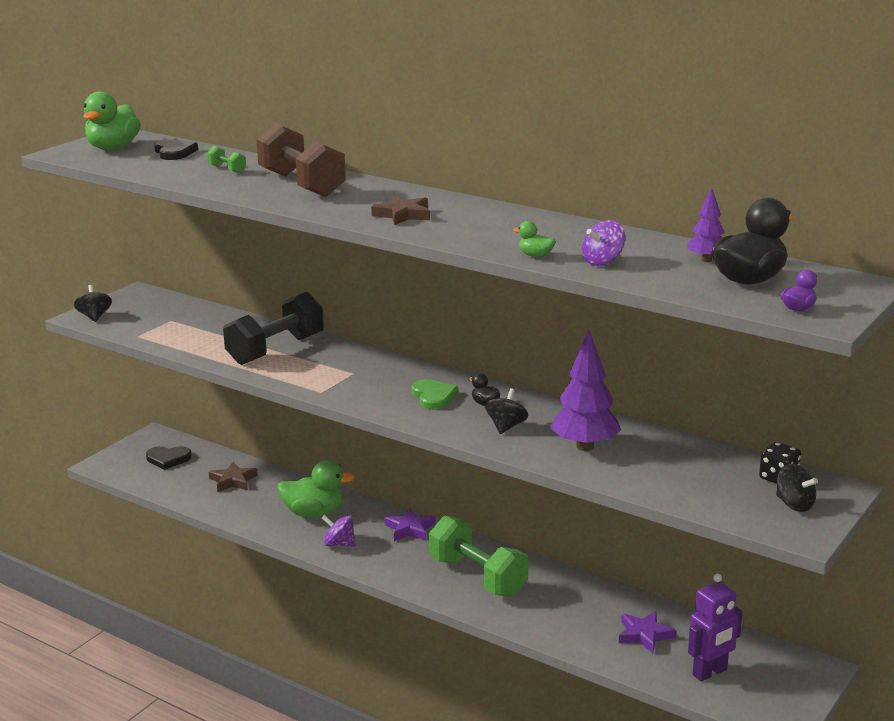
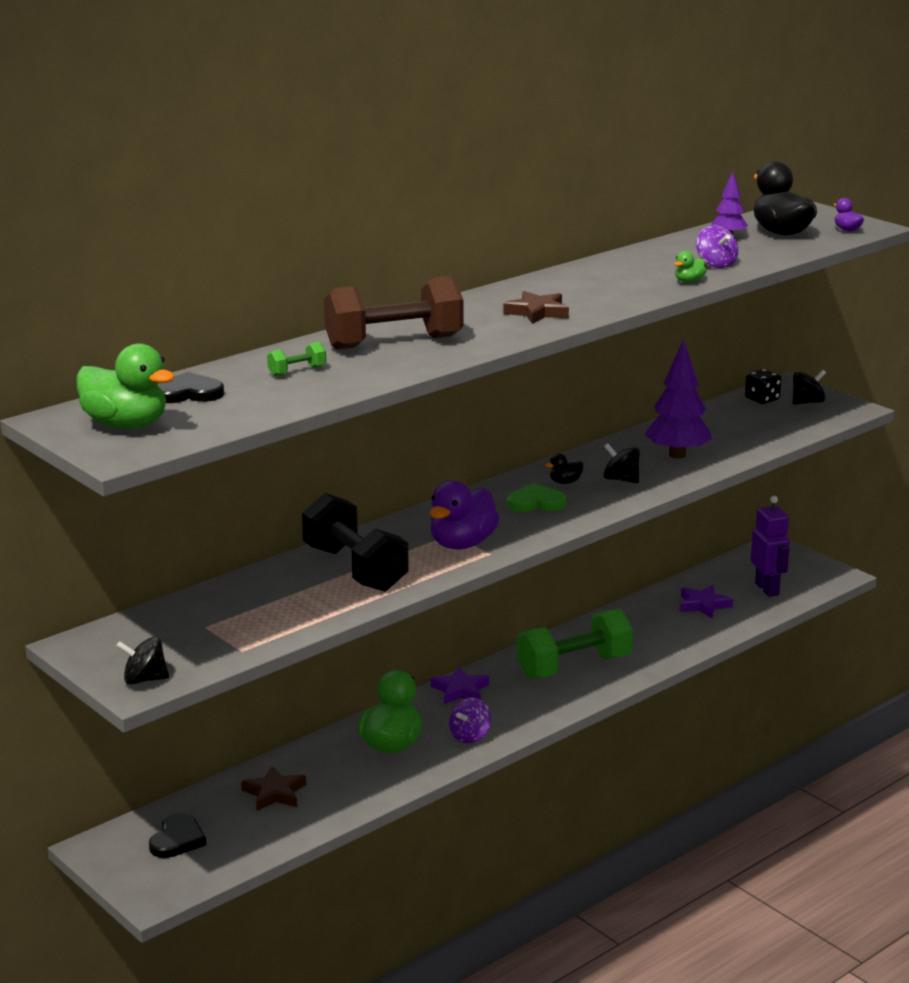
camera: 75 degrees left, 0 degrees up
(336, 379) = (462, 544): none -> purple duck

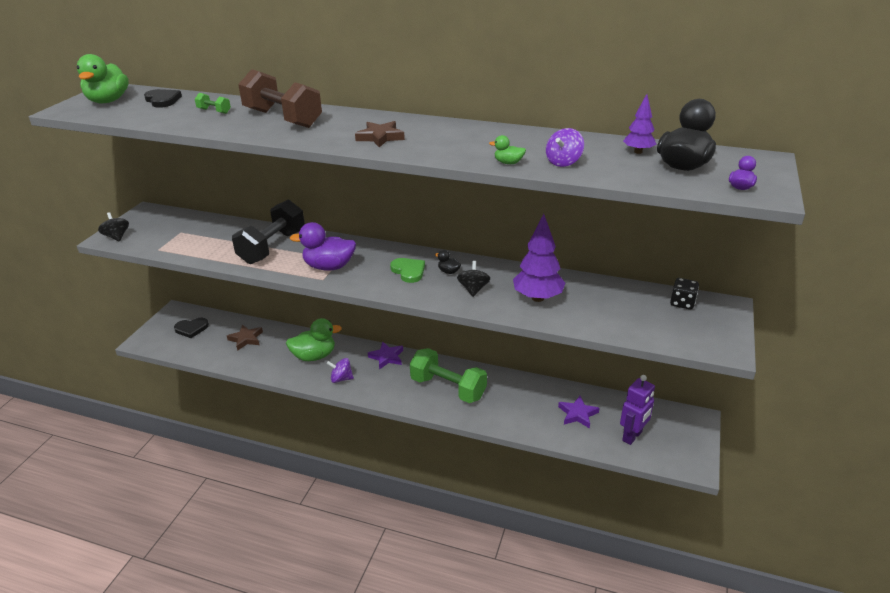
camera: 60 degrees right, 10 degrees up
(807, 402) = (706, 324): black spinning top -> none

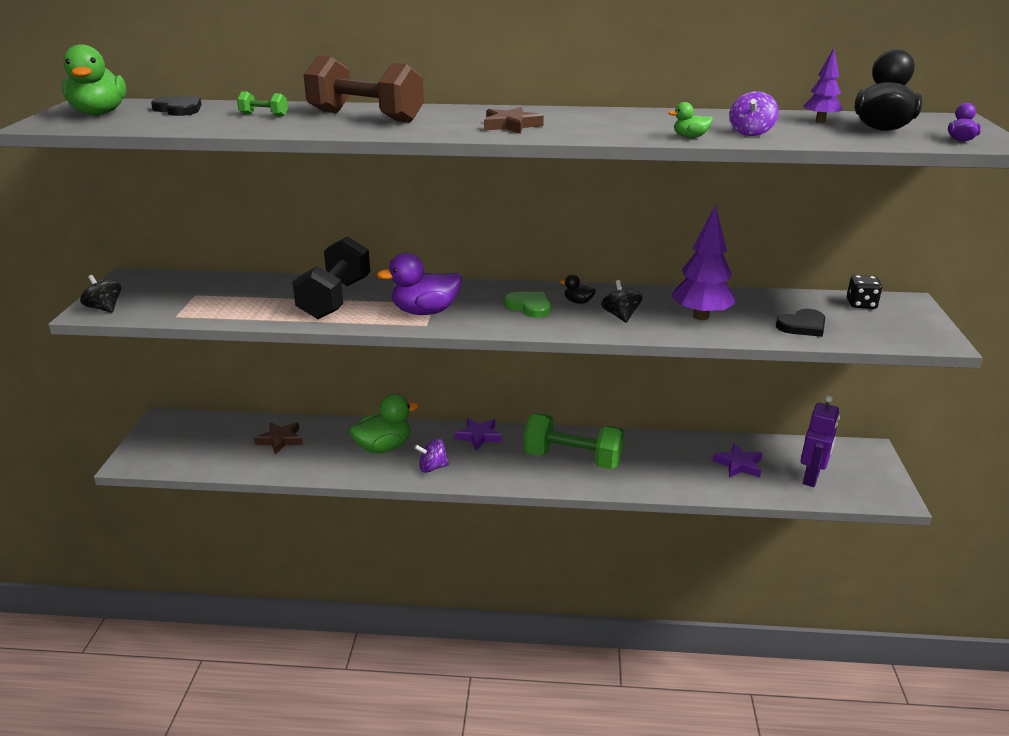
camera: 15 degrees left, 5 degrees down
(191, 329) = (196, 437): black heart -> black heart (802, 326)

